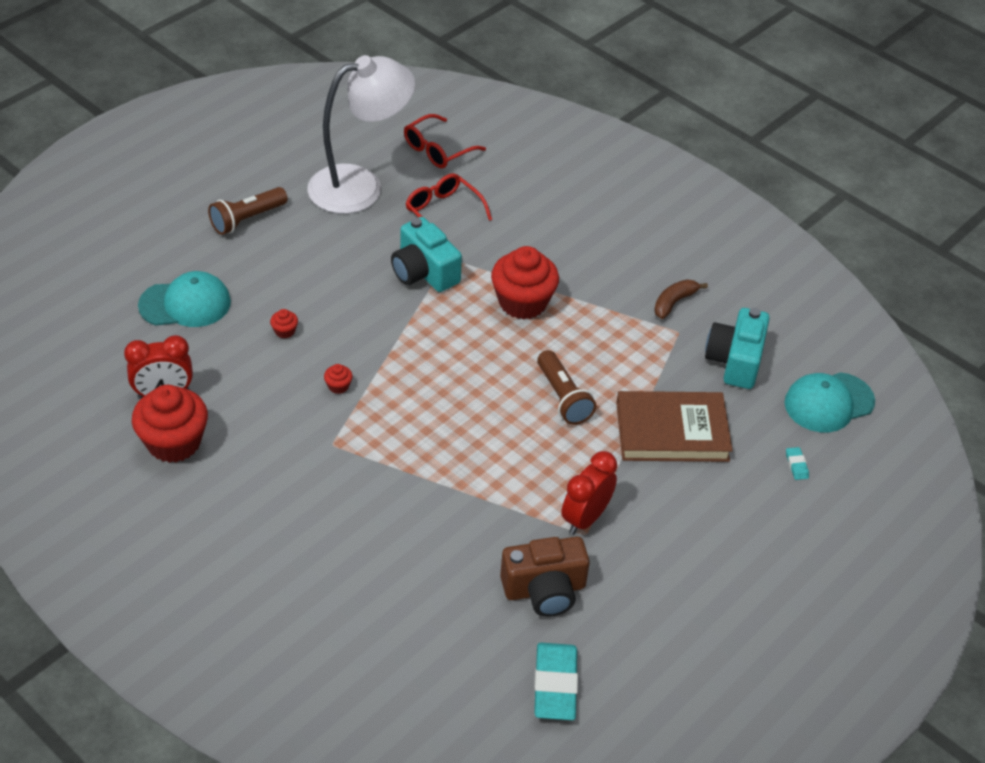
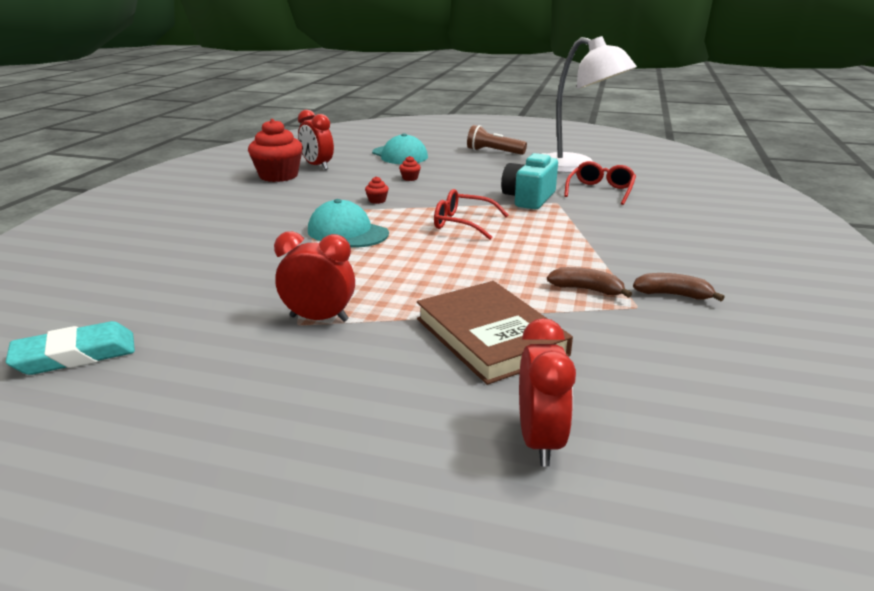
camera: 65 degrees right, 20 degrees down
(437, 150) = (658, 177): red glasses -> red glasses (462, 223)
(523, 302) = (554, 234): red cupcake -> none
(544, 590) = (208, 320): brown camera -> none
(563, 397) = (466, 273): brown flashlight -> none
(637, 342) = (587, 289): none -> brown banana
(735, 361) = (650, 349): turquoise camera -> none
(796, 465) = (540, 441): turquoise eraser -> red clock
(828, 403) = (690, 441): turquoise cap -> turquoise cap (347, 232)

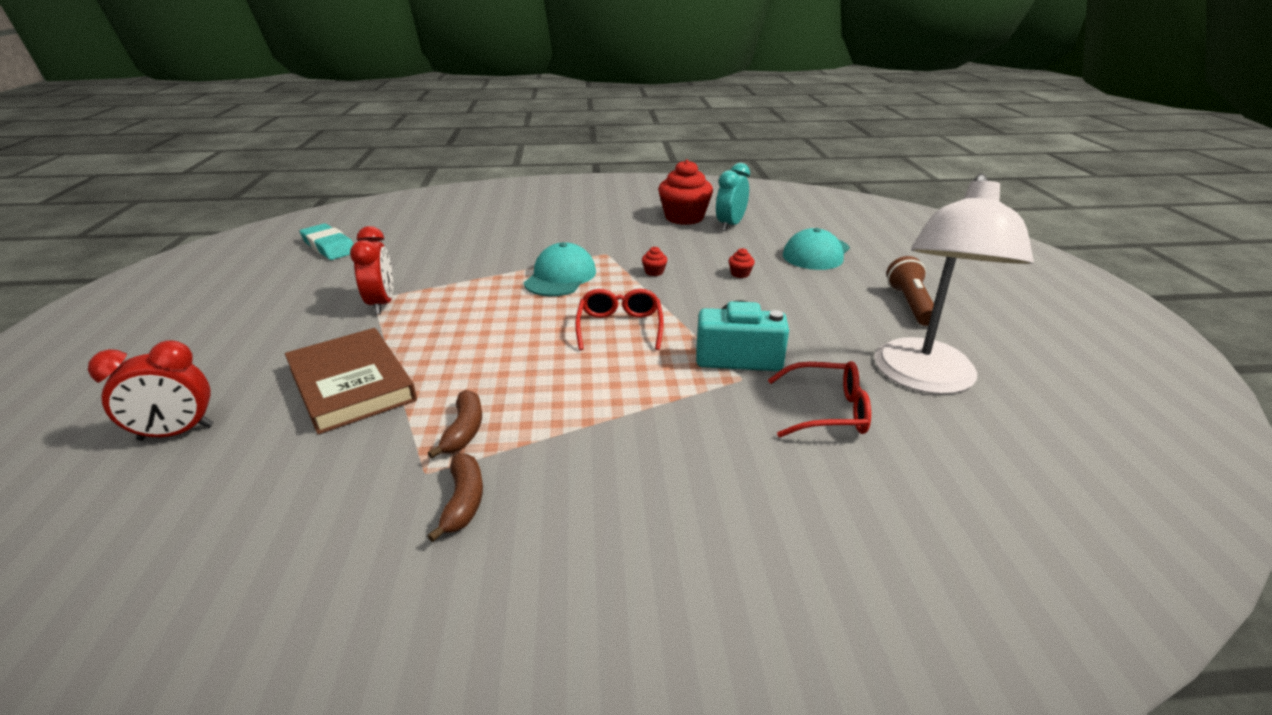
camera: 70 degrees right, 5 degrees up
(317, 166) = (730, 225): red clock -> turquoise clock
(490, 336) = (351, 384): brown book -> brown book turned 75 degrees counterclockwise

